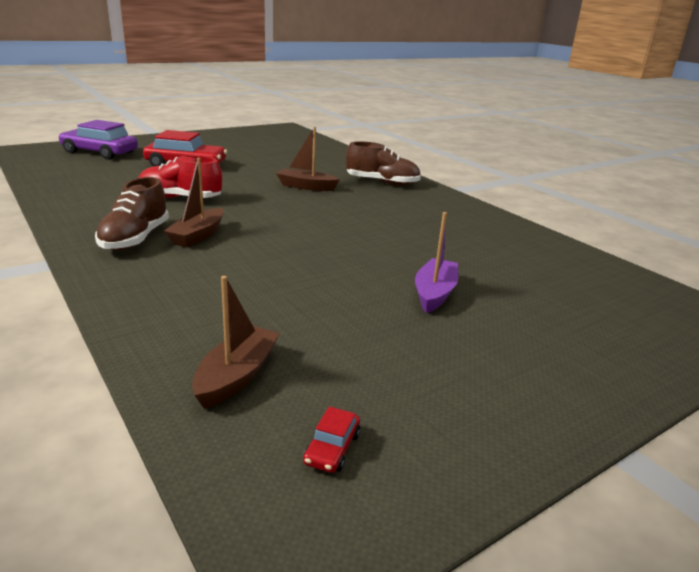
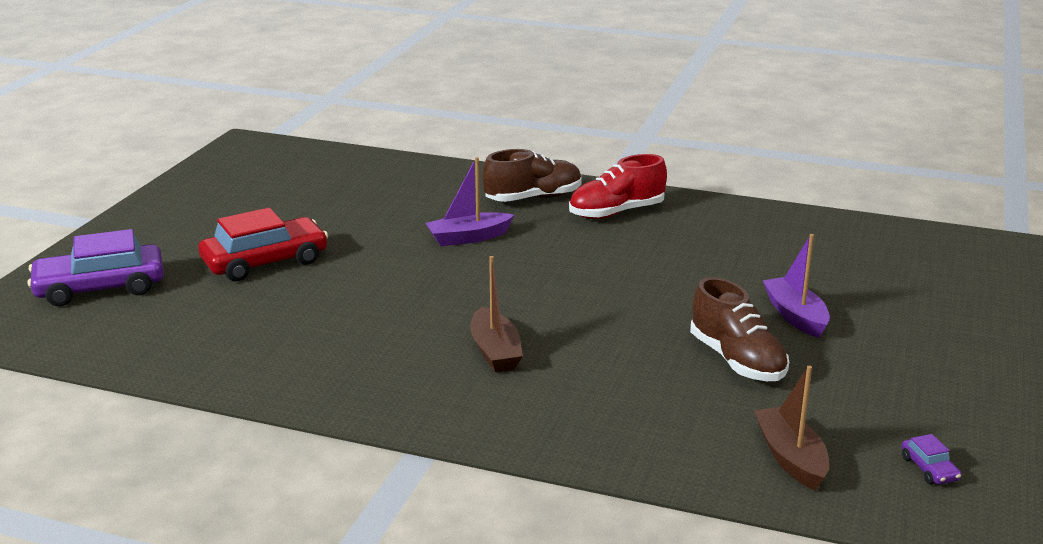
camera: 35 degrees left, 0 degrees up
(135, 239) = (444, 385): brown shoe -> brown shoe (737, 360)
(180, 198) = (371, 314): red shoe -> red shoe (616, 213)
(306, 186) = (468, 238): brown boat -> purple boat
(332, 448) = (929, 469): red car -> purple car

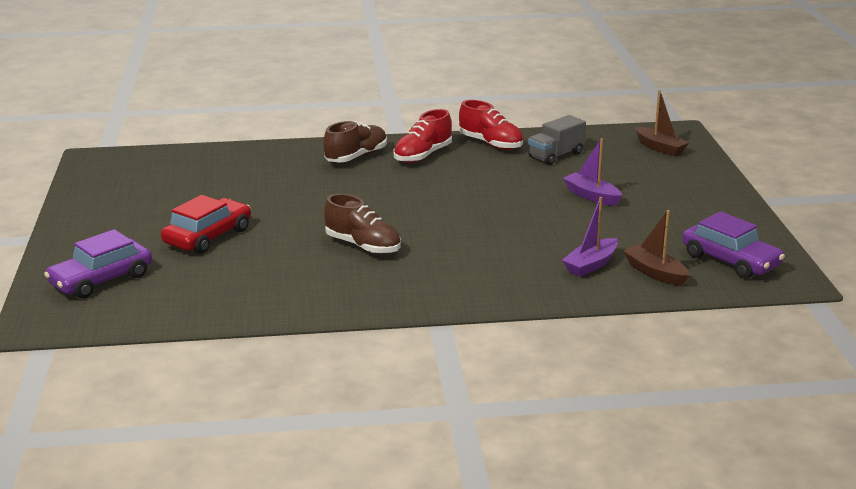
camera: 25 degrees left, 0 degrees up
(468, 238) = (338, 191): purple boat -> purple boat (591, 265)
(495, 352) = (429, 257): brown boat -> brown boat (660, 148)
(719, 214) = (491, 144): none -> red shoe
(737, 360) = (580, 229): brown shoe -> brown shoe (363, 246)
(795, 247) = (556, 155): none -> grey truck
(929, 469) = (730, 260): purple car -> purple car, size x2.39

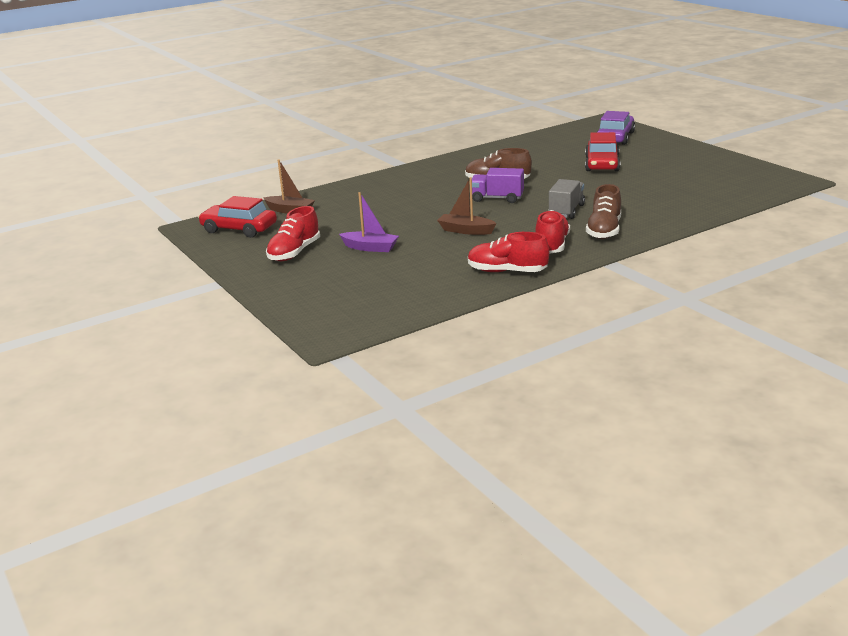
camera: 155 degrees right, 0 degrees up
(398, 220) = (497, 198): none -> purple truck
(556, 155) = (434, 276): grey truck -> grey truck (566, 211)
(591, 265) = (336, 205): purple boat -> none
(660, 148) = (337, 310): brown boat -> brown boat (466, 230)
(674, 211) = (294, 252): none -> red shoe
(730, 260) = (239, 229): purple car -> red car

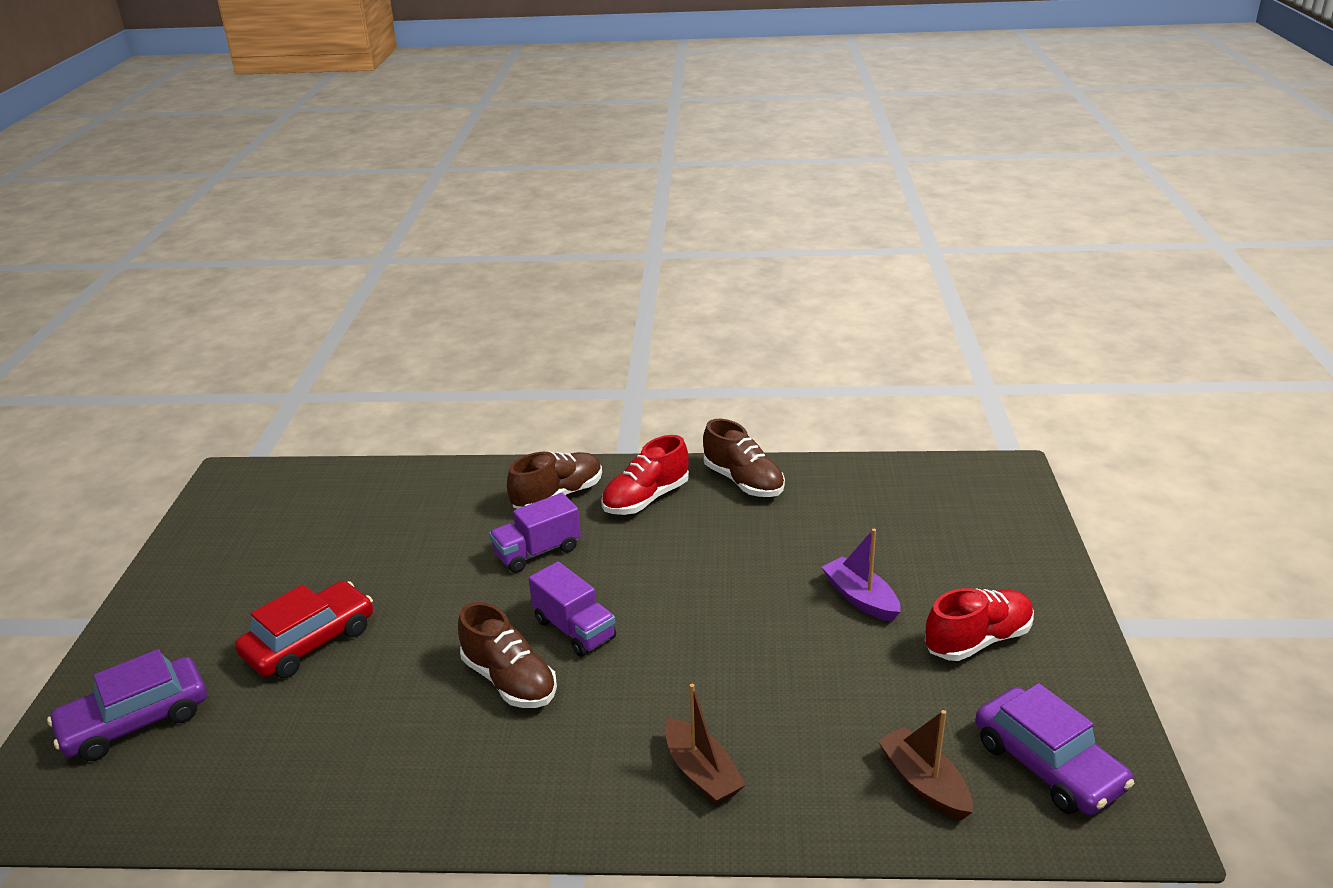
camera: 145 degrees left, 5 degrees up
(239, 229) = (1048, 764): red car -> purple car
(466, 230) = (704, 574): brown boat -> brown boat (702, 773)
(507, 271) = (743, 481): red shoe -> brown shoe
(566, 211) = (537, 552): grey truck -> purple truck

